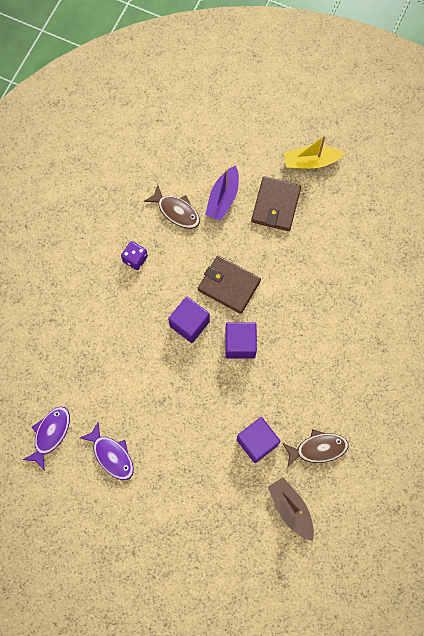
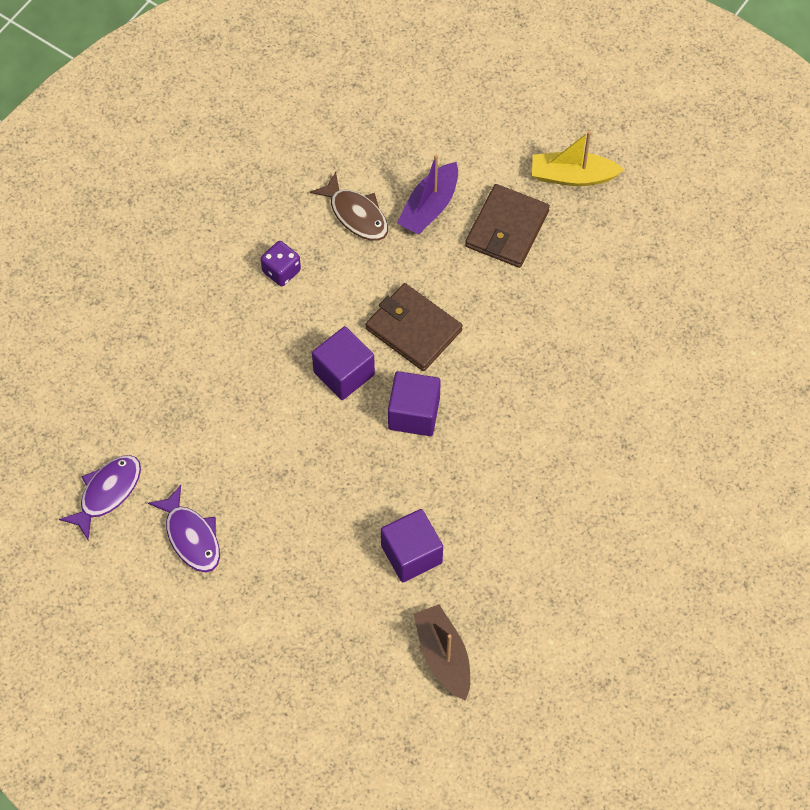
camera: 10 degrees right, 10 degrees down
(318, 448) = (501, 578): brown fish -> none

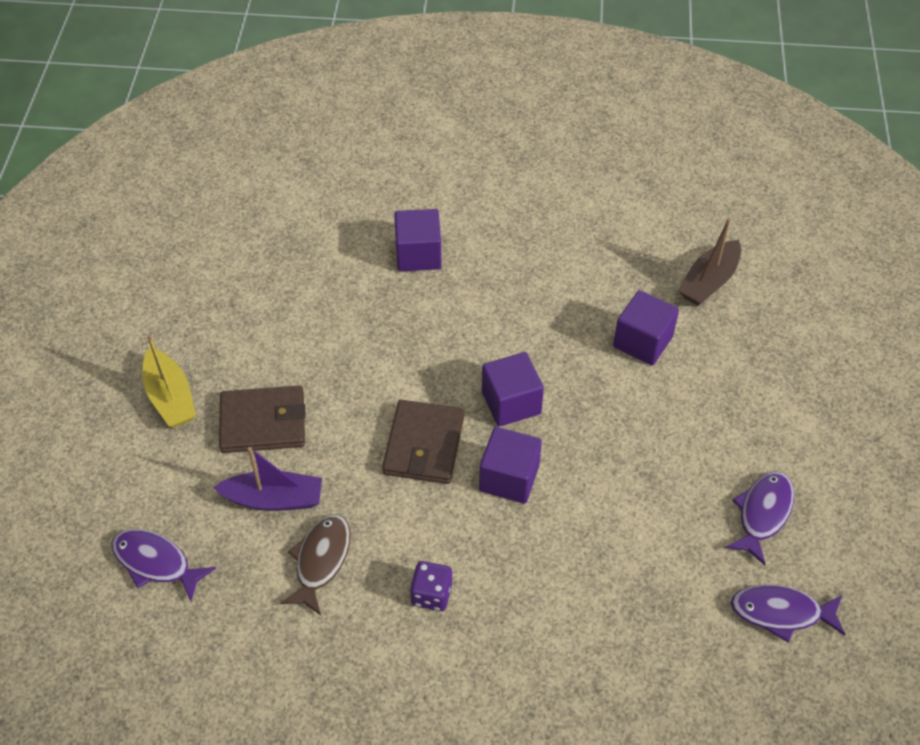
camera: 120 degrees left, 10 degrees down
(422, 114) = (156, 563): none -> purple fish
(623, 426) = (418, 254): none -> purple cube

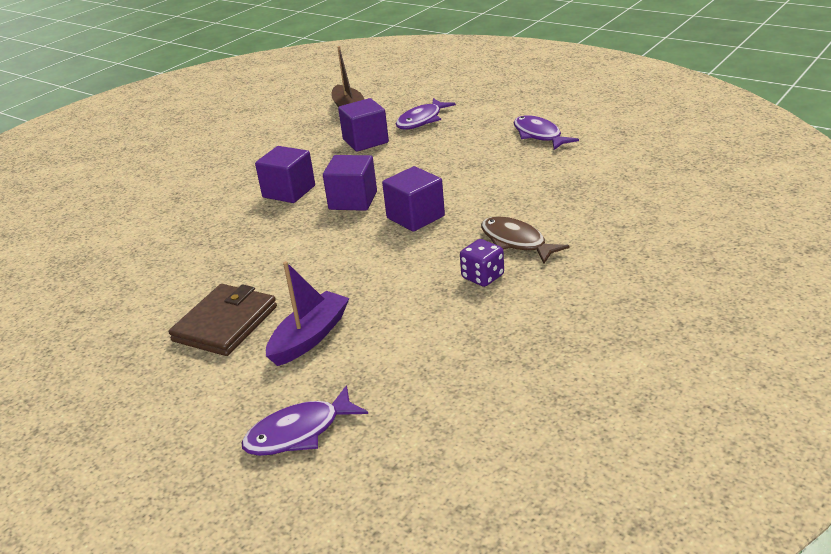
camera: 55 degrees left, 20 degrees down
(170, 397) = (127, 375): yellow boat -> none
(321, 561) = (398, 326): brown fish -> brown fish (516, 242)
(418, 254) = (172, 206): purple cube -> purple cube (289, 191)
(424, 445) = (345, 246): brown wallet -> none
(781, 613) = (616, 147): purple fish -> purple fish (421, 120)

